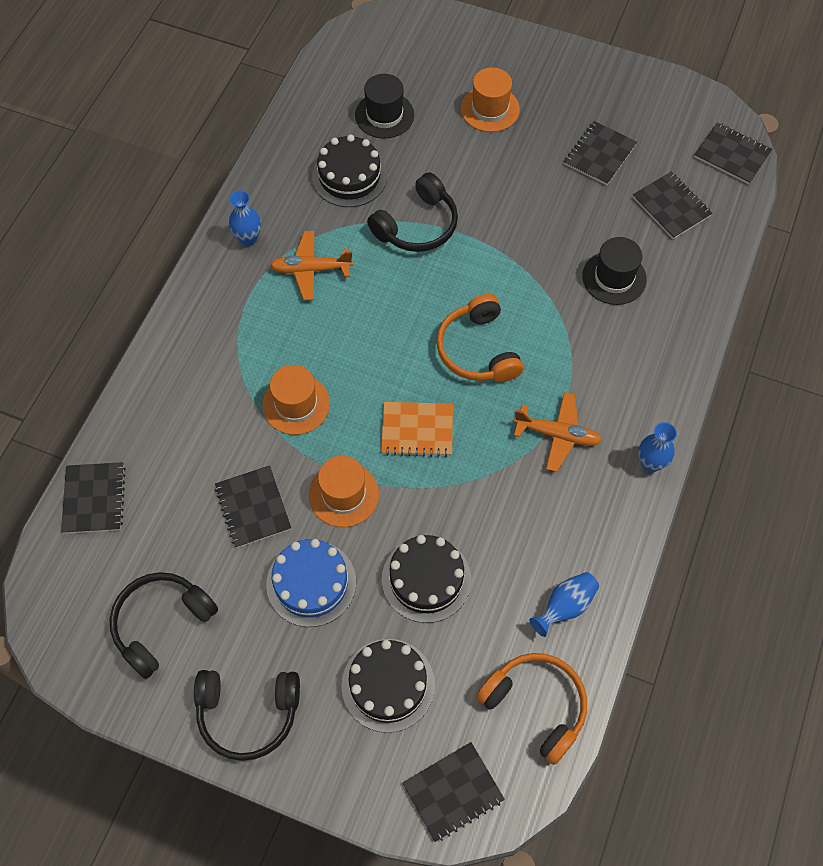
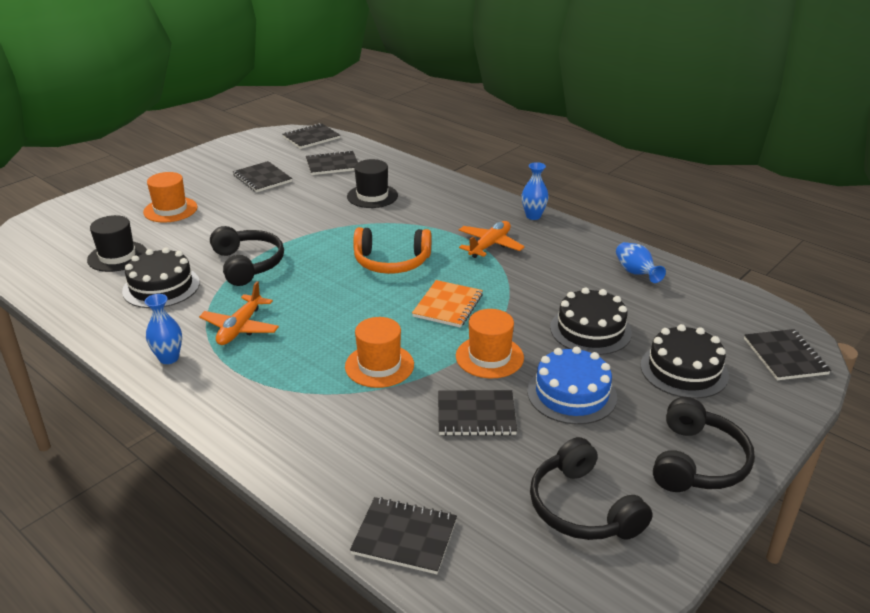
camera: 70 degrees left, 30 degrees down
(536, 705) = (715, 302): orange headphones -> none

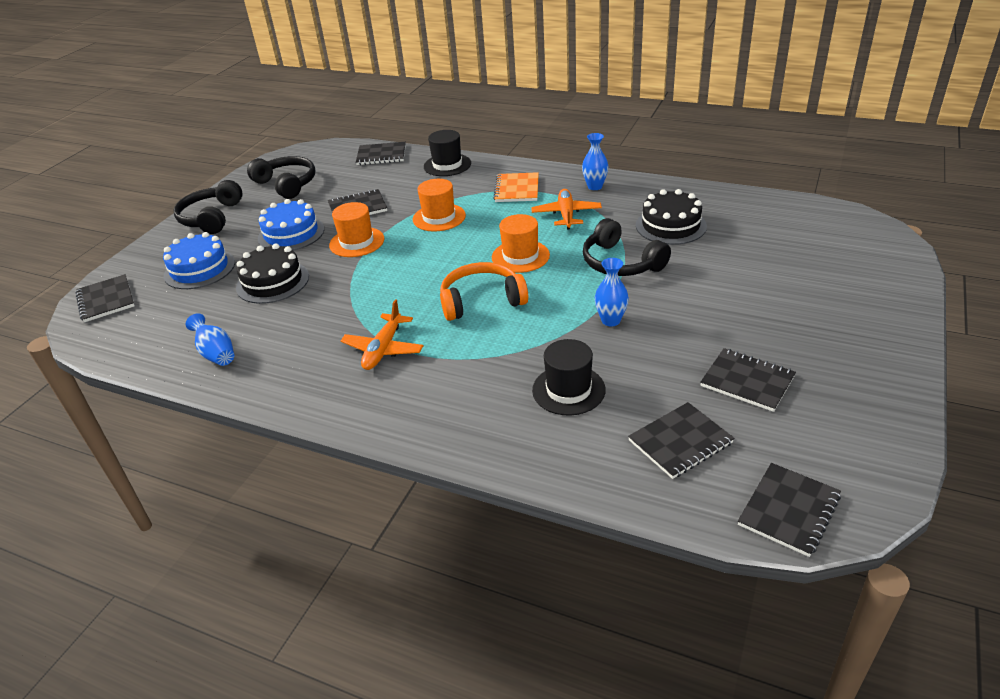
camera: 165 degrees right, 5 degrees up
(117, 256) = (752, 239): black hat -> black hat (447, 165)
(170, 210) = (787, 300): orange hat -> orange hat (520, 256)
(448, 305) = (405, 272): orange notebook -> orange notebook (517, 189)
(533, 216) = (337, 411): blue vase -> blue vase (611, 320)
(684, 370) = (199, 269): black cake -> blue cake

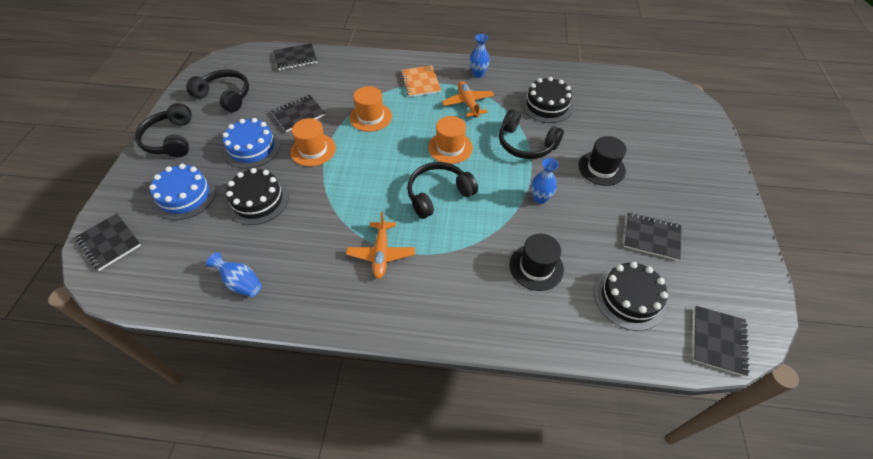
camera: 20 degrees left, 15 degrees up
(447, 165) = (355, 63): black hat -> black hat (601, 168)
(481, 300) = (438, 194): orange headphones -> black headphones
(680, 442) = (629, 298): black notebook -> black cake

